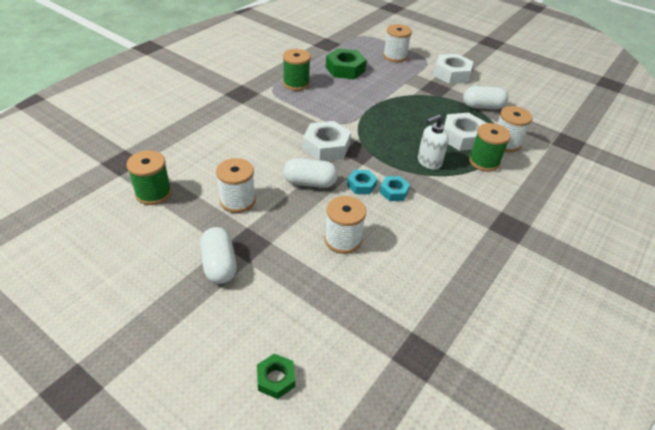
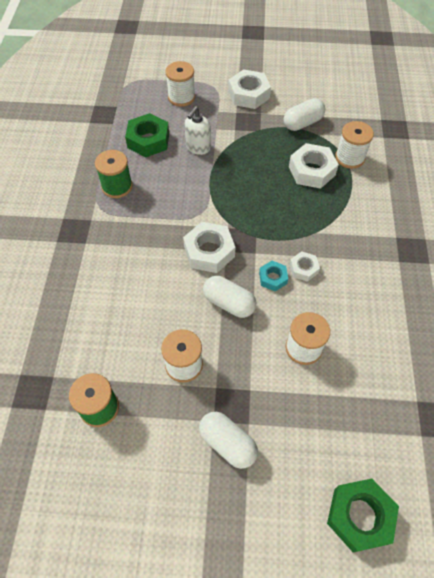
camera: 30 degrees left, 15 degrees up
(276, 379) = (359, 516): green nut -> green nut, size x1.78
(310, 183) = (229, 303): white capsule -> white capsule turned 60 degrees clockwise
(394, 192) = (303, 269): turquoise nut -> white nut
(429, 162) = (306, 217): white soap dispenser -> white soap dispenser (198, 147)
(483, 161) = (347, 190): green spool -> none

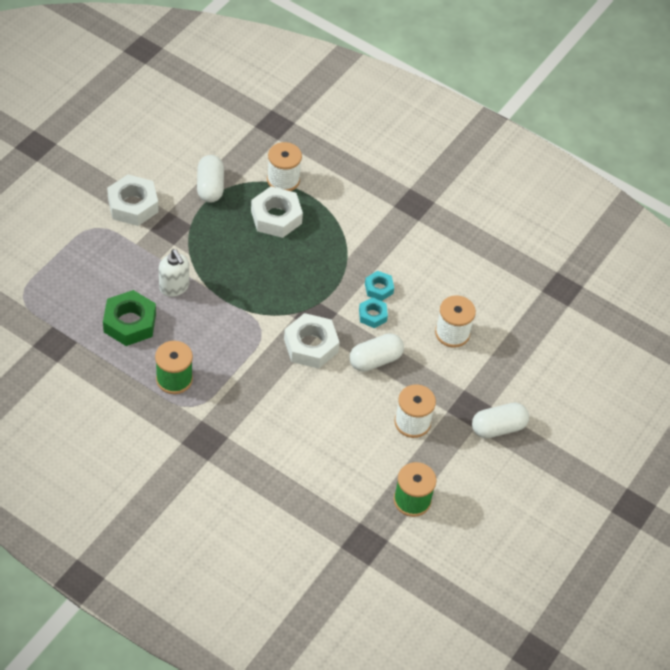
camera: 65 degrees left, 5 degrees down
(181, 97) = (88, 263): white spool -> none
(303, 269) = (379, 288): white nut -> turquoise nut
(359, 516) = (599, 378): green nut -> none

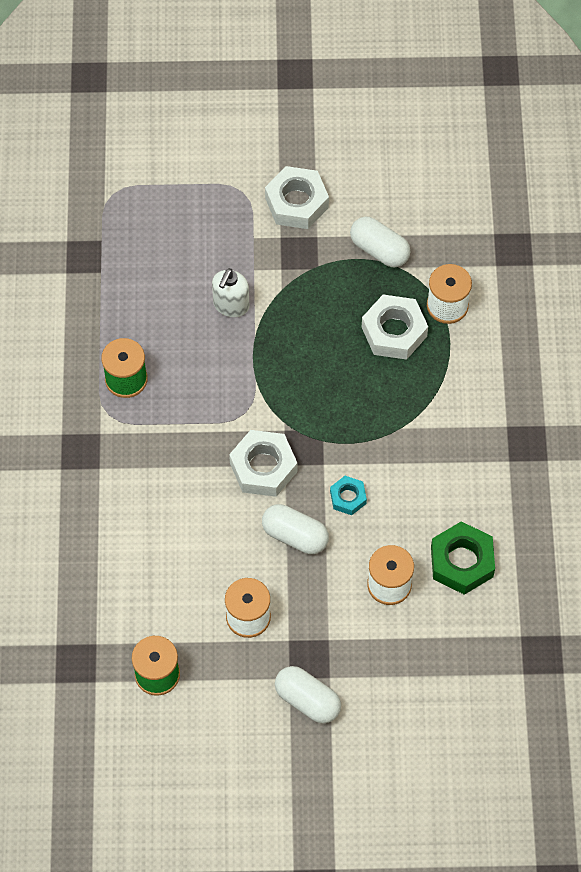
camera: 60 degrees right, 10 degrees up
(130, 323) = (158, 298): green nut -> green nut (462, 562)
(210, 187) = (379, 250): white capsule -> white capsule turned 75 degrees clockwise
(379, 288) = (386, 481): turquoise nut -> none

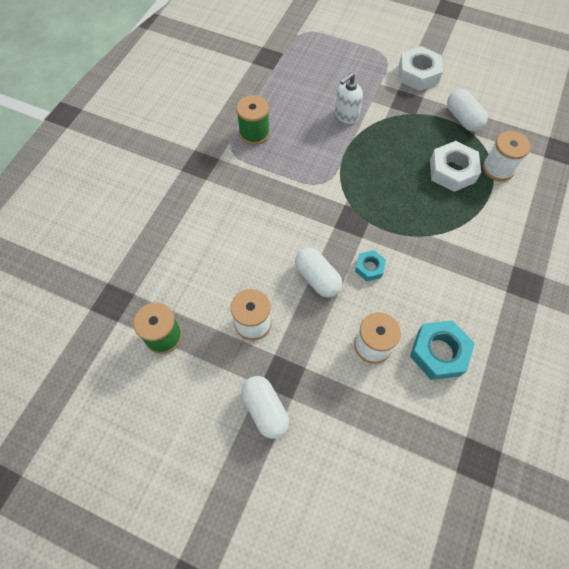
camera: 25 degrees right, 0 degrees up
(263, 467) = (317, 222): white nut -> none
(462, 562) = (439, 352): green nut -> turquoise nut

